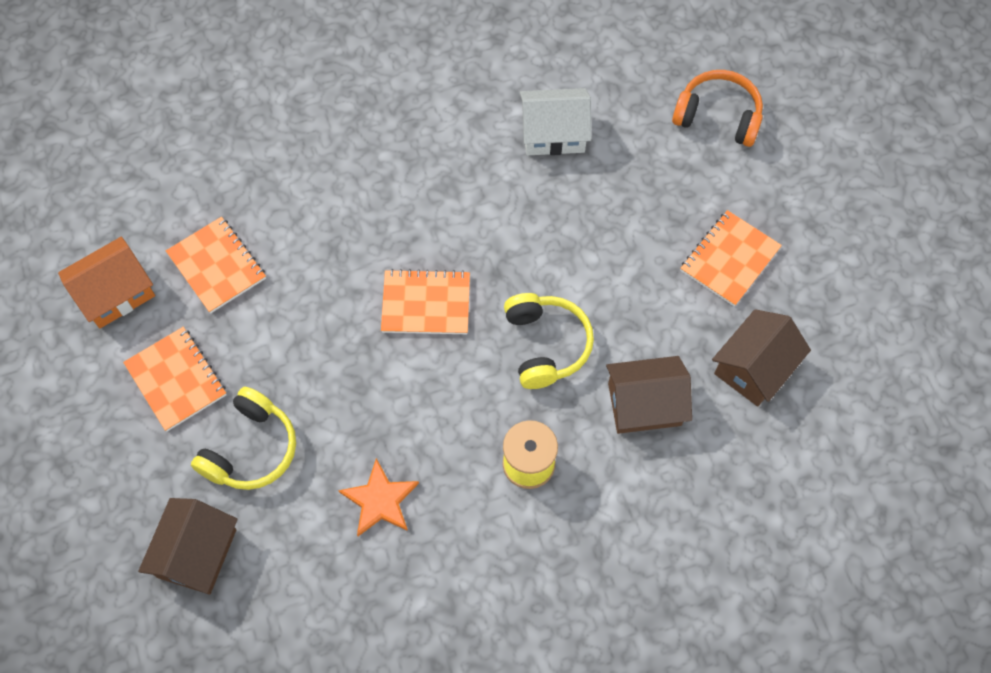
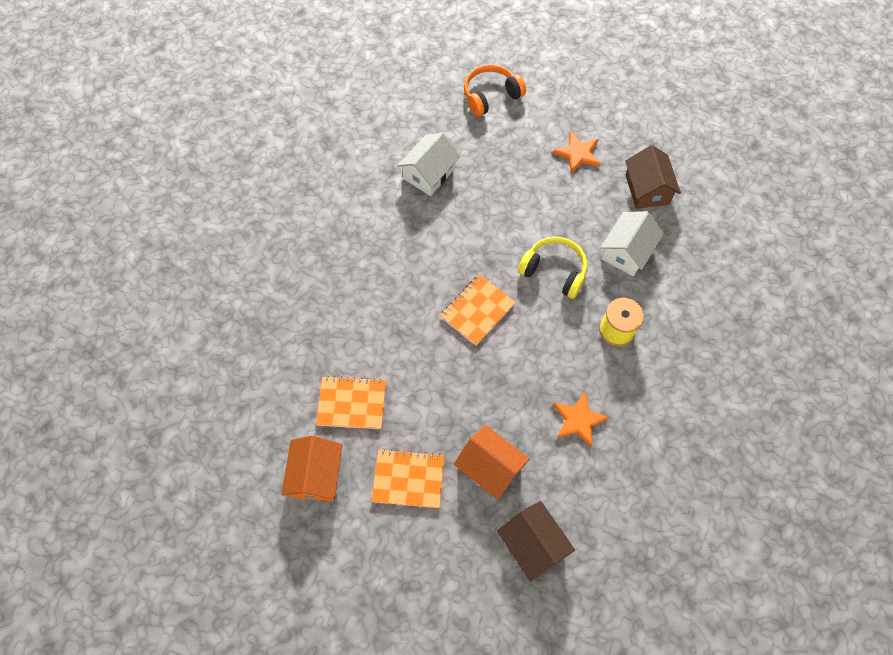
camera: 50 degrees left, 0 degrees up
(251, 449) = (490, 467): yellow headphones -> orange house
(644, 404) = (627, 252): brown house -> white house
(730, 259) = (578, 153): orange notebook -> orange star

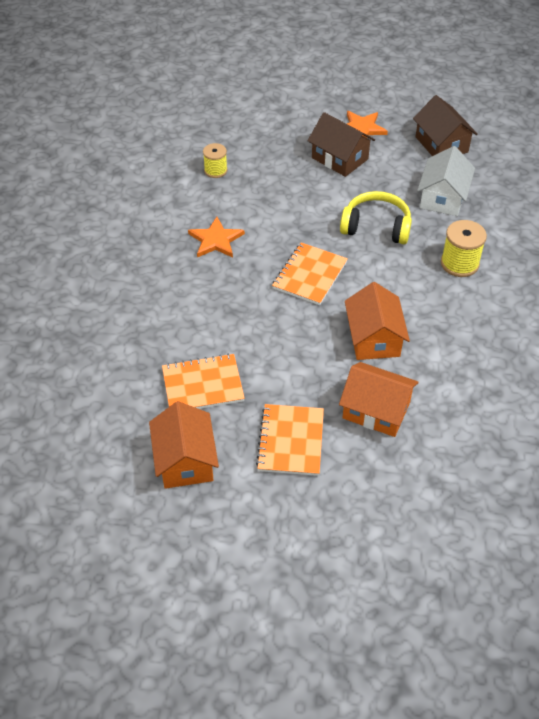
camera: 15 degrees left, 15 degrees down
(408, 479) = (291, 441): orange notebook -> orange notebook turned 75 degrees counterclockwise
(429, 173) = (215, 170): white house -> yellow spool
(491, 96) = (256, 98): orange headphones -> none
(512, 392) = (374, 338): none -> orange house
(532, 544) = (449, 470): brown house -> brown house (340, 158)
(578, 420) = (452, 348): orange star -> orange star (216, 240)

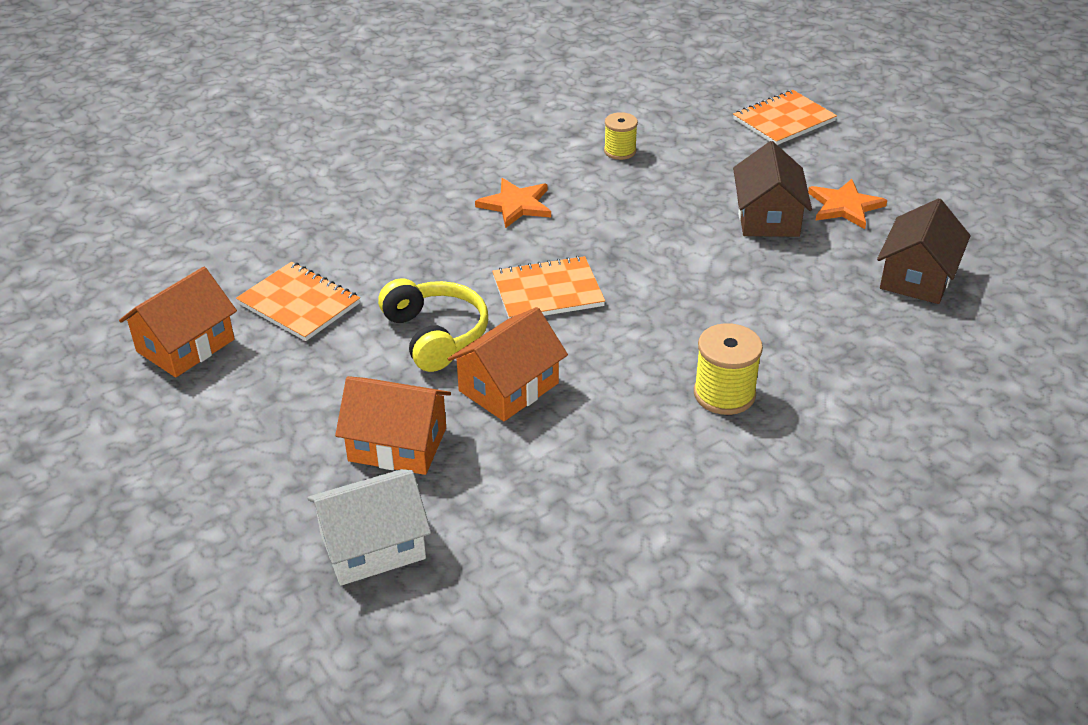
camera: 50 degrees right, 10 degrees down
(291, 441) = (284, 403): orange notebook -> orange notebook (784, 120)
(376, 227) = (693, 299): yellow headphones -> yellow headphones (435, 335)
(376, 410) = (397, 444): orange house -> orange house turned 60 degrees counterclockwise
(443, 197) = (822, 324): white house -> white house (372, 546)

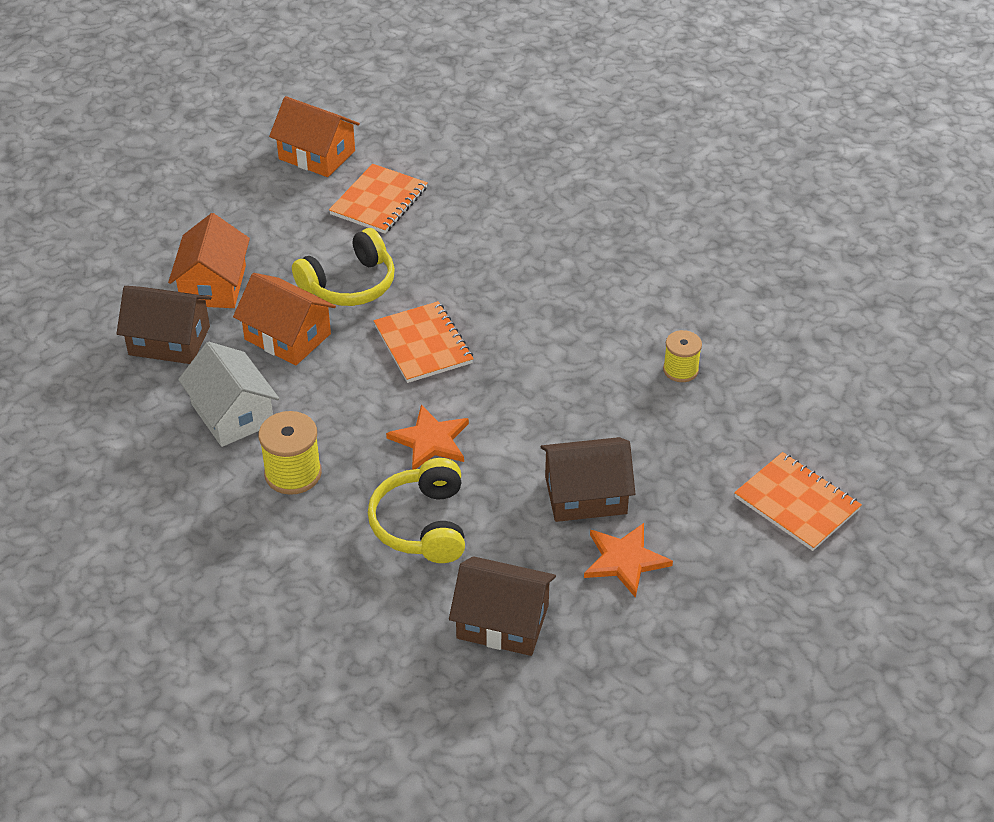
camera: 80 degrees right, 5 degrees up
(372, 546) = (107, 291): white house -> white house (232, 414)
(488, 487) = (169, 341): none -> brown house
(516, 205) = (557, 306): orange star -> orange star (430, 440)
(800, 312) = (422, 524): none -> yellow headphones

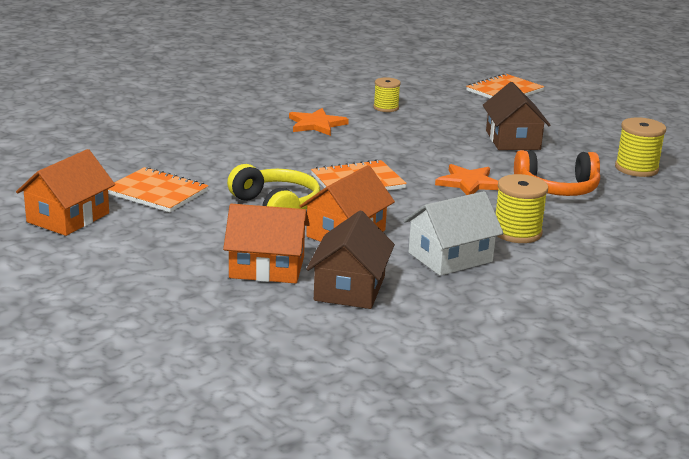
camera: 90 degrees left, 20 degrees down
(422, 524) = (557, 188): yellow headphones -> orange headphones
(502, 622) = (636, 168): brown house -> yellow spool
(624, 560) = (568, 134): orange star -> orange star (316, 124)

